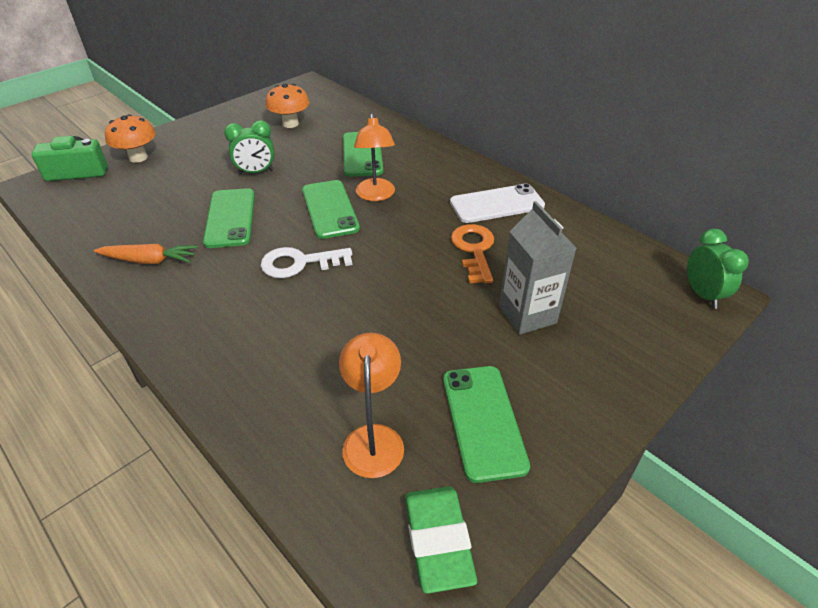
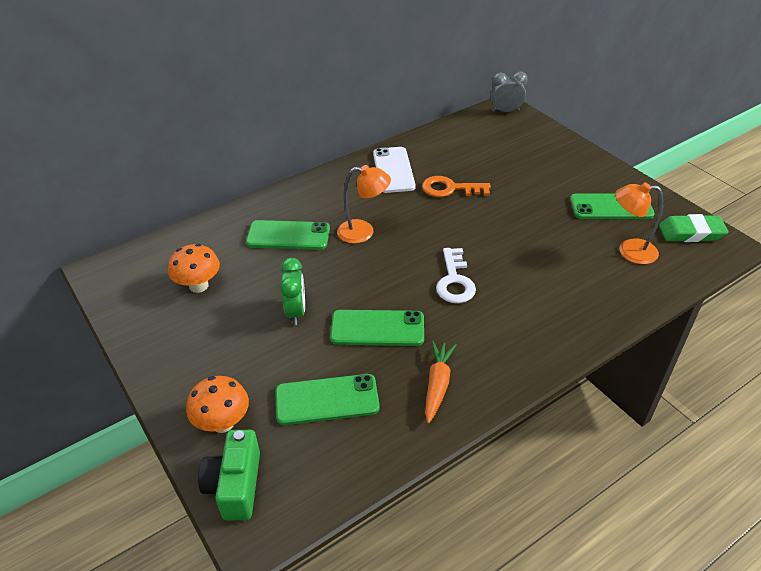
camera: 80 degrees left, 0 degrees up
(330, 209) = (378, 261): green phone -> green phone (327, 400)
(527, 314) = (521, 177): grey carton -> none
(702, 294) = (506, 111): green clock -> grey clock

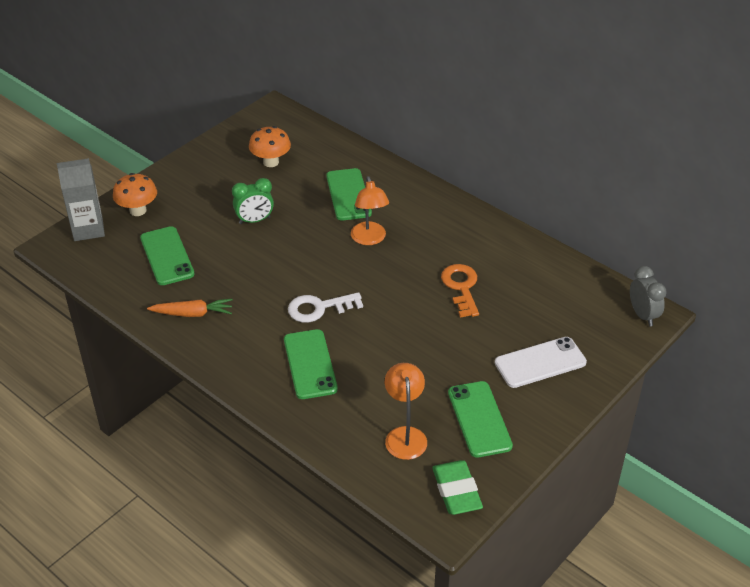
camera: 75 degrees right, 0 degrees up
(235, 485) = (88, 229): green camera -> grey carton
(377, 328) = (247, 269): green phone -> green phone (310, 364)
(393, 170) = (477, 242): white phone -> white phone (540, 362)

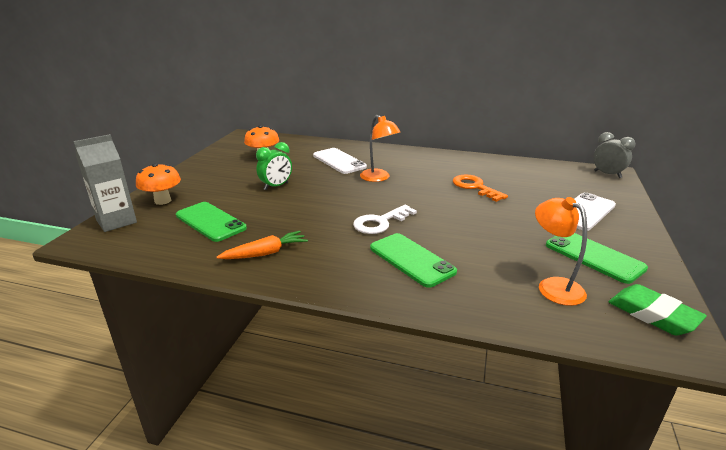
camera: 25 degrees left, 15 degrees down
(348, 195) = (339, 161): green phone -> white phone

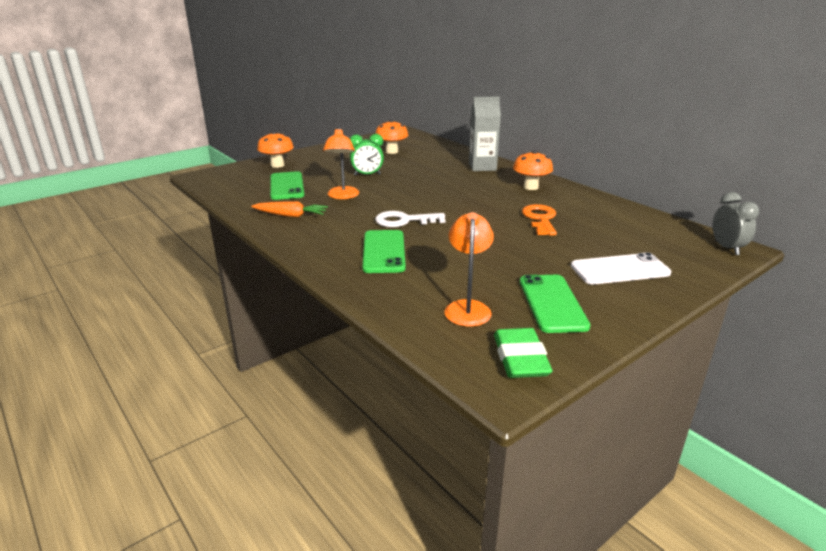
camera: 35 degrees right, 0 degrees up
(116, 221) = (233, 170): grey carton -> grey carton (482, 167)
(339, 161) = (449, 168): white phone -> none
(378, 178) = (461, 189): orange lamp -> orange lamp (342, 196)
(426, 161) = (530, 187): none -> orange mushroom

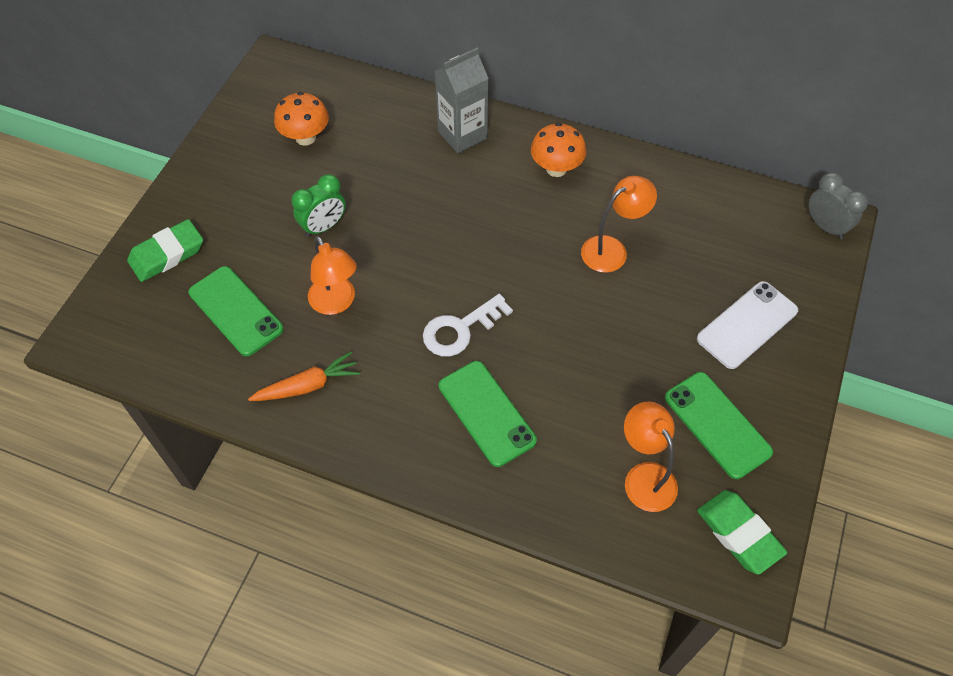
camera: 30 degrees left, 30 degrees up
(277, 165) = (167, 254): orange mushroom -> green eraser
(540, 219) = (612, 249): orange key -> orange lamp

